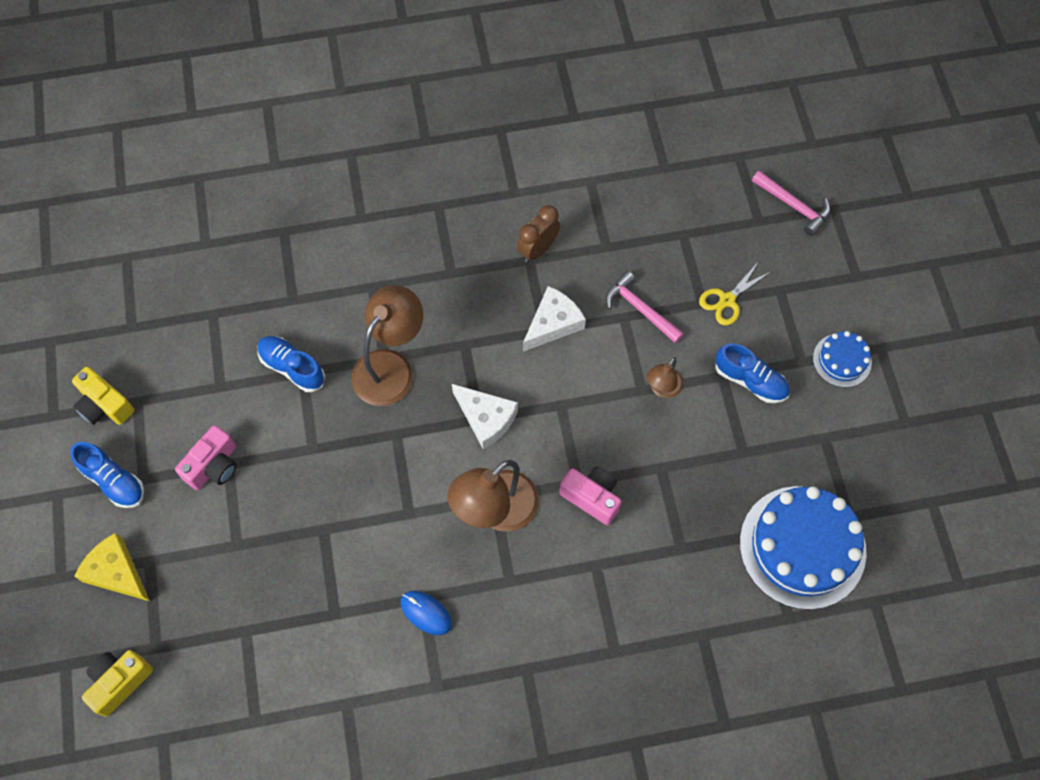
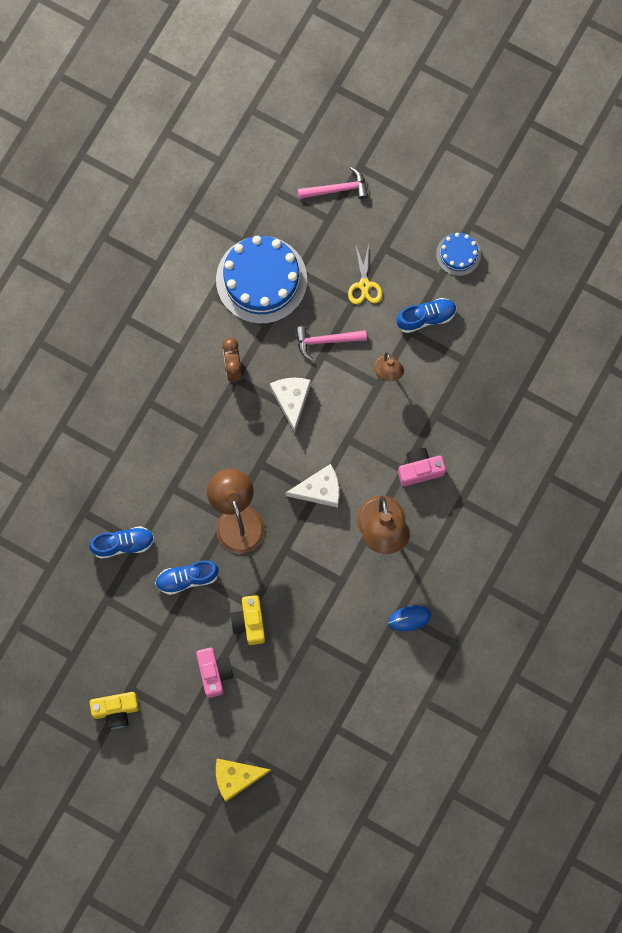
camera: 50 degrees left, 10 degrees up
(113, 481) = (173, 739): blue shoe -> blue shoe (123, 544)
(119, 682) = (307, 821): yellow camera -> yellow camera (249, 622)
(802, 547) = (546, 378): blue cake -> blue cake (261, 279)

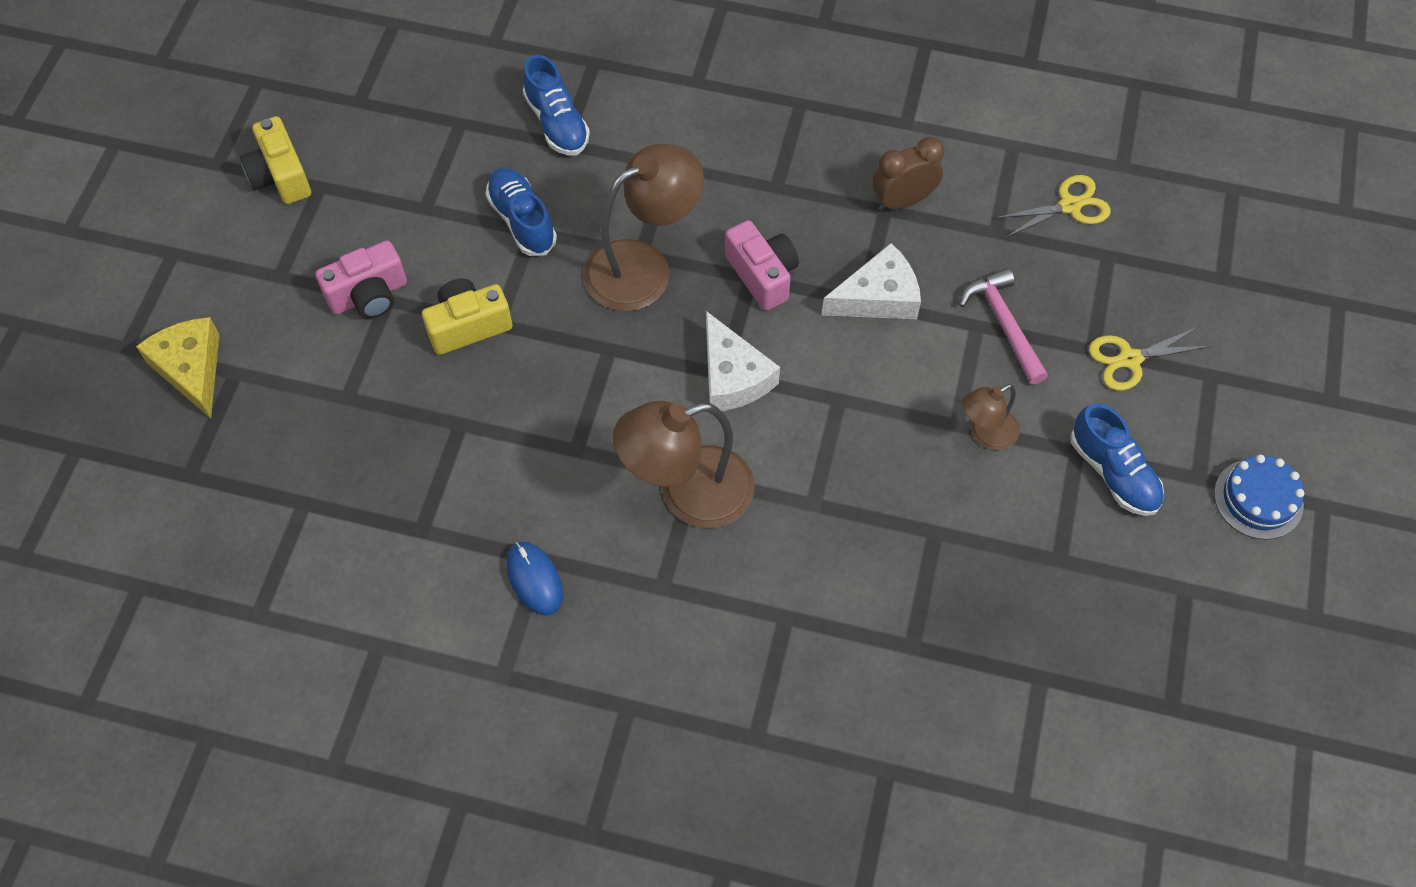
camera: 75 degrees right, 15 degrees down
(261, 279) = (1069, 206): blue cake -> yellow scissors
(337, 189) = (1281, 278): pink hammer -> none
(420, 469) = (822, 530): pink camera -> pink camera (762, 275)

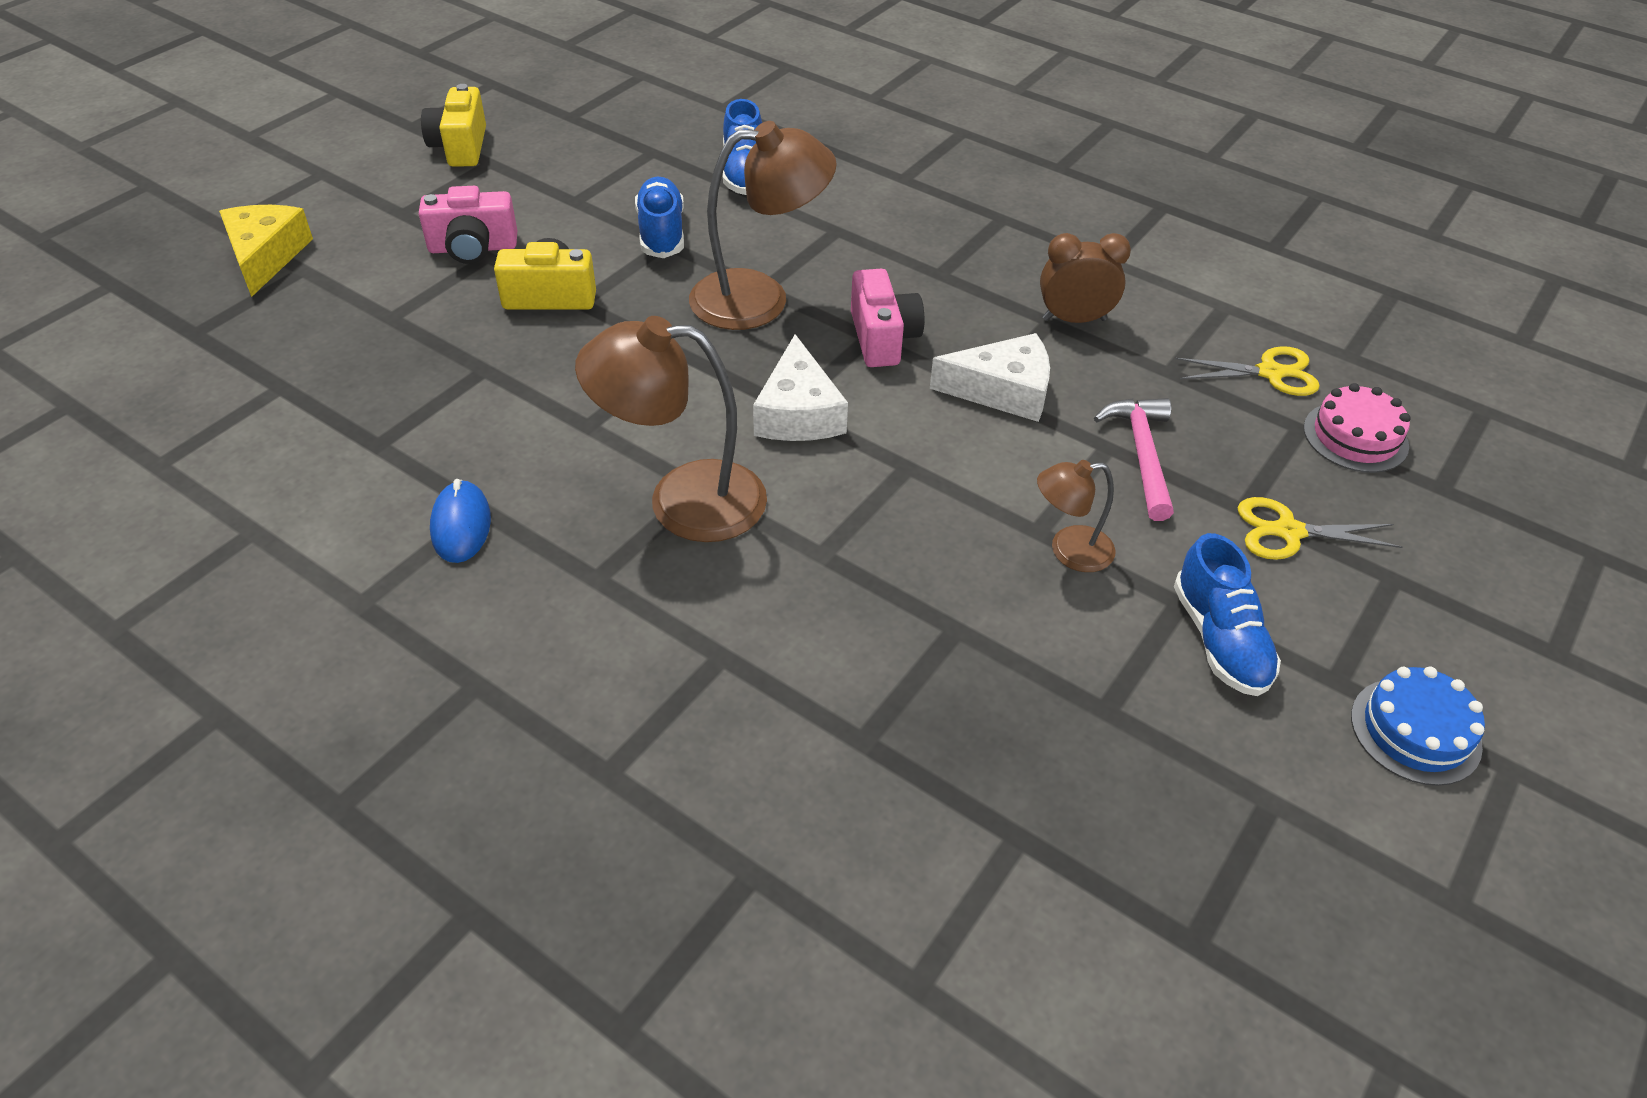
camera: 20 degrees right, 15 degrees down
(1149, 250) = (1355, 437): none -> pink cake

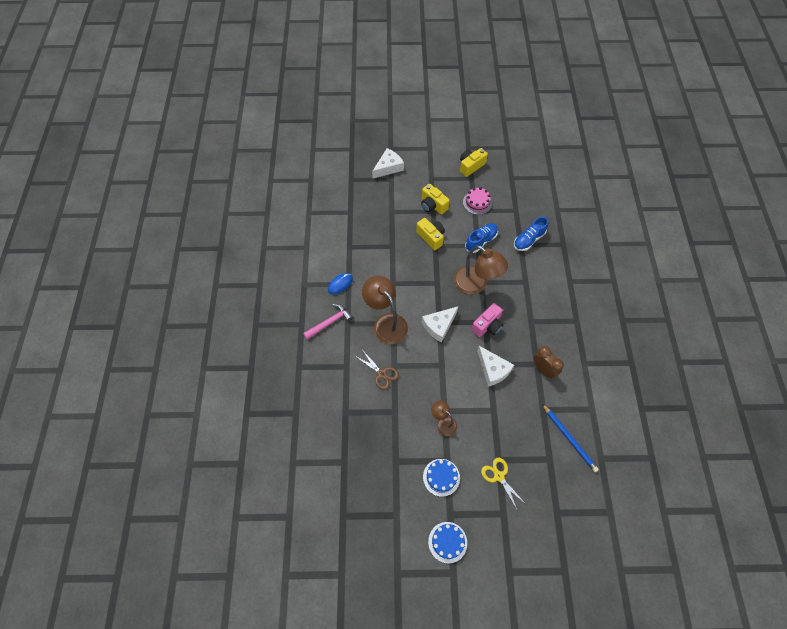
camera: 55 degrees right, 15 degrees up
(266, 256) = (388, 167): yellow cheese -> white cheese
(473, 248) = (433, 205): pink camera -> yellow camera
(820, 592) = (381, 374): none -> brown scissors
(1142, 455) = (498, 421): pink hammer -> pink hammer (330, 322)
(1220, 640) = (441, 477): blue shoe -> blue cake
(1270, 373) = (569, 438): yellow scissors -> blue pencil
(1355, 437) = (559, 477): pink cake -> pink cake (477, 202)

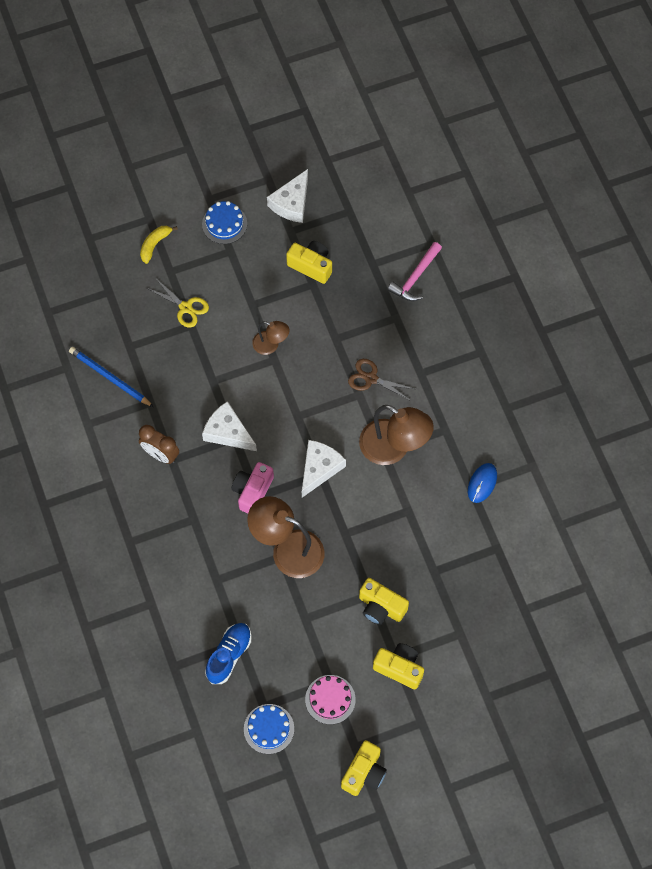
camera: 160 degrees right, 5 degrees up
(330, 322) = (470, 423): pink hammer -> pink hammer (415, 277)
(388, 167) = (501, 720): white cheese -> white cheese (291, 203)
(391, 477) = (311, 266): none -> yellow camera
(441, 477) = (253, 284): blue cake -> blue cake (269, 729)
(481, 241) = (302, 627): blue shoe -> none
(510, 543) = (154, 245): none -> yellow banana

